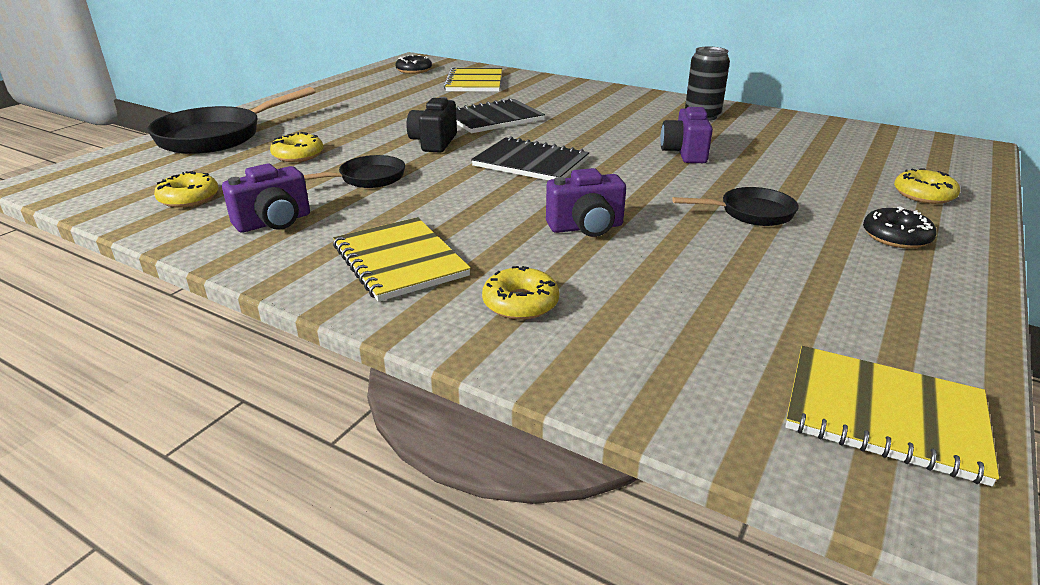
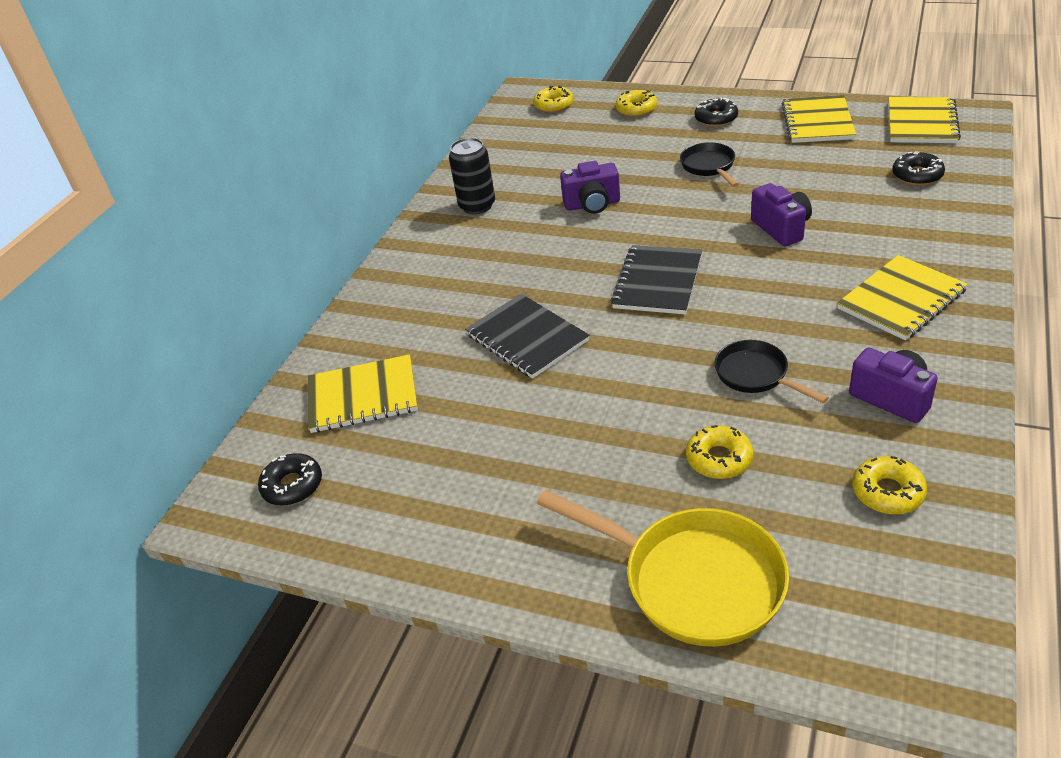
camera: 95 degrees left, 10 degrees up
(217, 136) = (692, 580): black pan -> yellow pan
(434, 142) = (628, 361): black camera -> none
(520, 303) = (913, 234): yellow donut -> yellow donut (554, 105)
(678, 351) = (917, 175): none -> black donut
(887, 309) = (817, 122): none -> yellow notebook

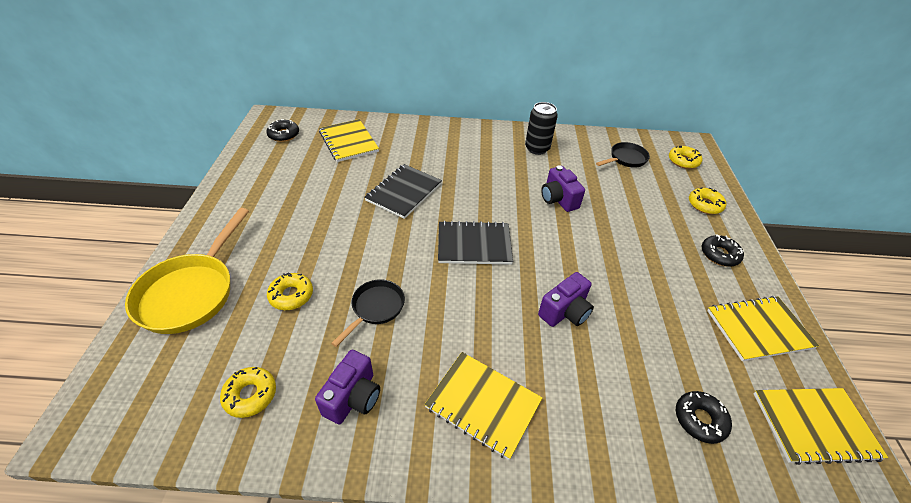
camera: 65 degrees right, 5 degrees up
(709, 167) = (639, 257): black pan -> black pan (625, 159)

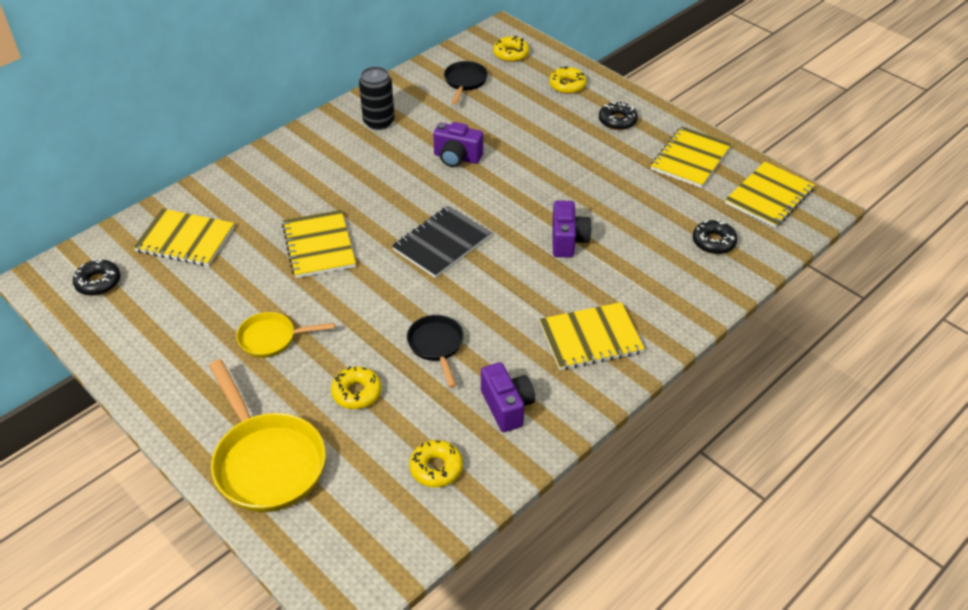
camera: 45 degrees left, 0 degrees up
(304, 224) = (272, 338): none -> yellow pan
(404, 192) = (319, 246): black notebook -> yellow notebook

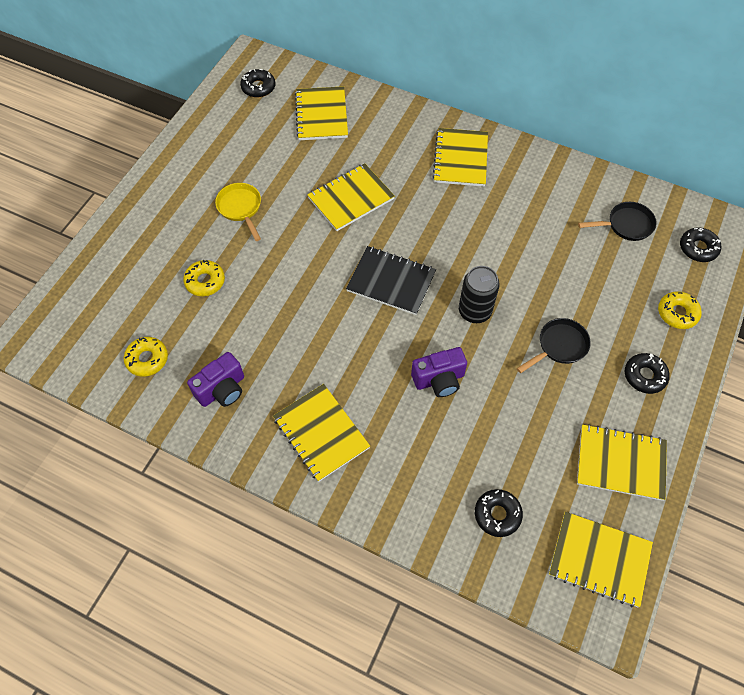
camera: 70 degrees right, 15 degrees up
(267, 461) = (126, 251): yellow pan -> none
(322, 155) = (460, 159): none -> yellow notebook
(379, 122) = (527, 181): black can -> black can (474, 311)
(436, 346) = (270, 318): black pan -> black pan (559, 346)
(457, 158) = (510, 255): purple camera -> none
(511, 54) = (698, 248): yellow donut -> black donut

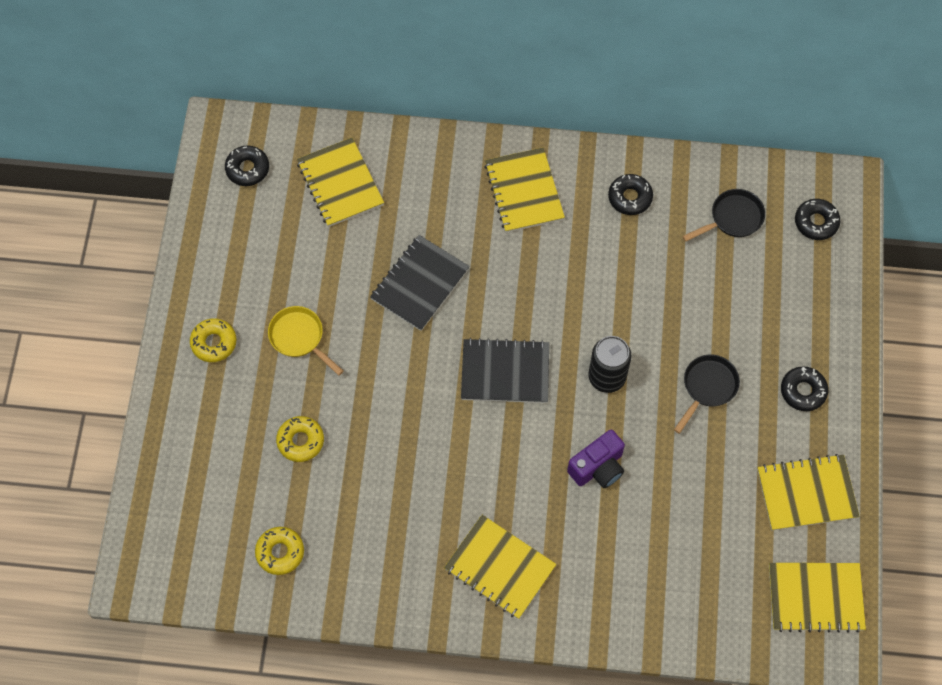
camera: 20 degrees left, 5 degrees up
(222, 389) = (376, 557): purple camera -> none
(351, 198) = (420, 284): yellow notebook -> black notebook
(497, 514) = (705, 588): black donut -> black donut (630, 197)
(677, 313) = (815, 308): yellow donut -> yellow donut (214, 343)

